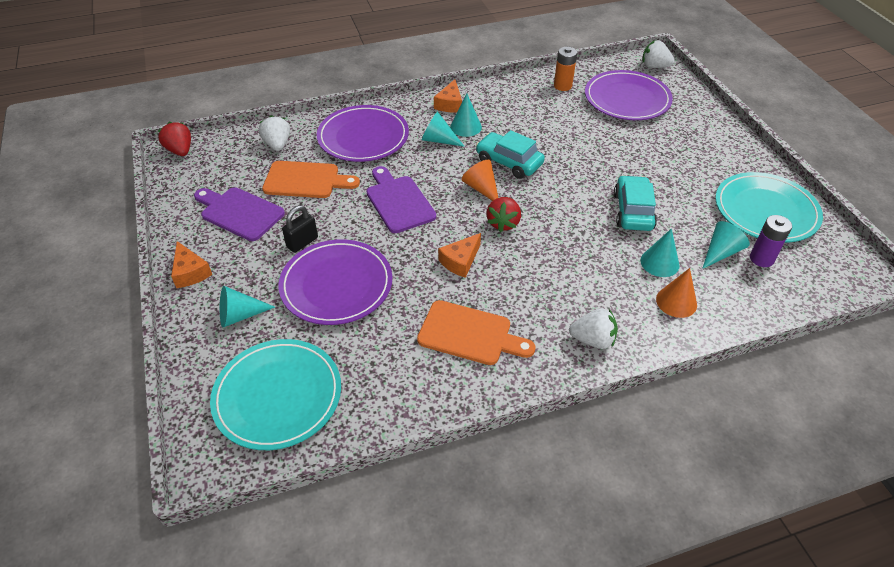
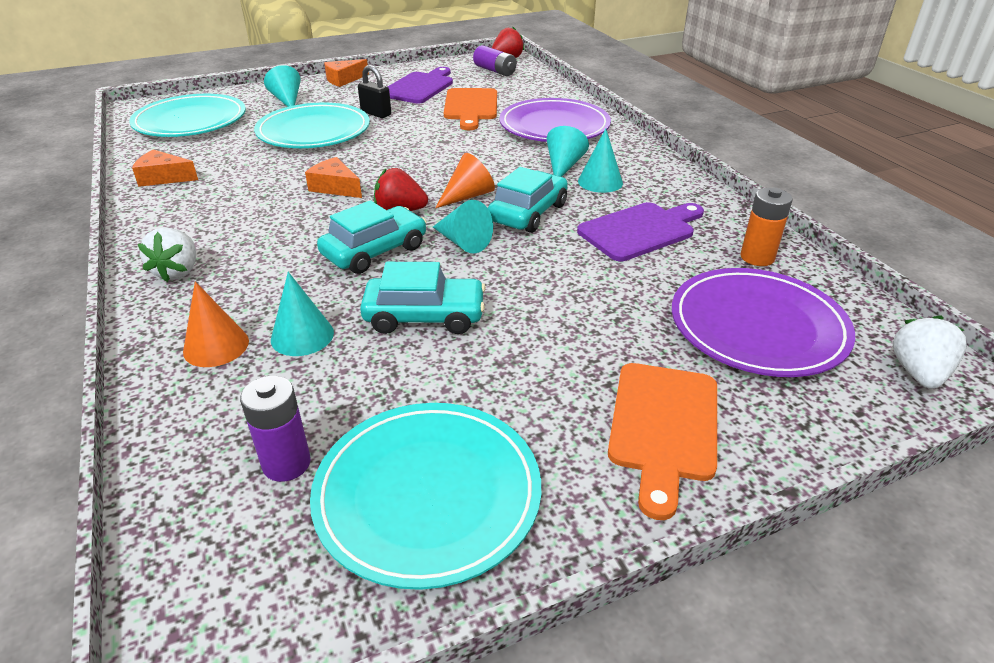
camera: 85 degrees right, 10 degrees down
(213, 161) = (495, 71): none -> purple battery
(277, 144) = (527, 91): white strawberry -> none
(336, 285) = (314, 131): purple plate -> turquoise plate
(398, 201) = (439, 150): purple cutting board -> purple cutting board (640, 230)
(450, 104) = (649, 170): orange cheese -> orange cheese (164, 178)
(470, 334) = (222, 196): orange cutting board -> orange cutting board (663, 427)
(560, 234) = (375, 251): none -> turquoise car
(720, 252) = (313, 408): turquoise cone -> turquoise cone (463, 242)

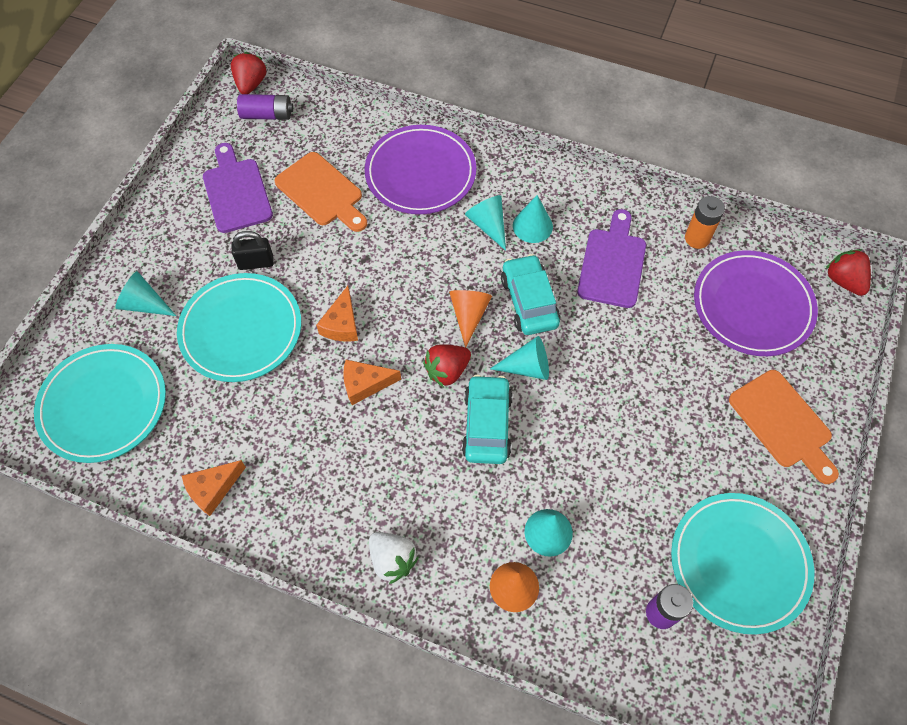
camera: 45 degrees left, 25 degrees up
(344, 80) = (147, 231): orange cheese -> orange cheese (342, 324)
(424, 316) = (590, 453): turquoise car -> none
(918, 373) = (843, 281): white strawberry -> red strawberry

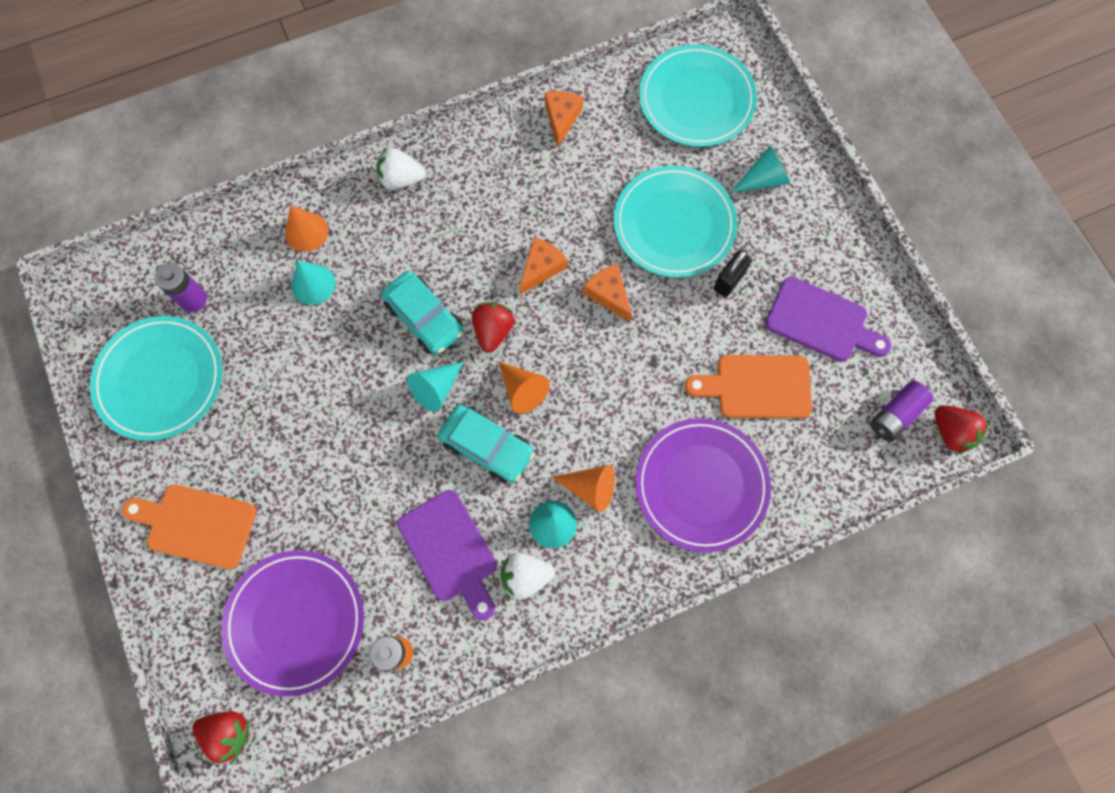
camera: 135 degrees right, 10 degrees up
(488, 225) = (590, 488): turquoise cone -> orange cone
(578, 214) = (525, 577): none -> white strawberry

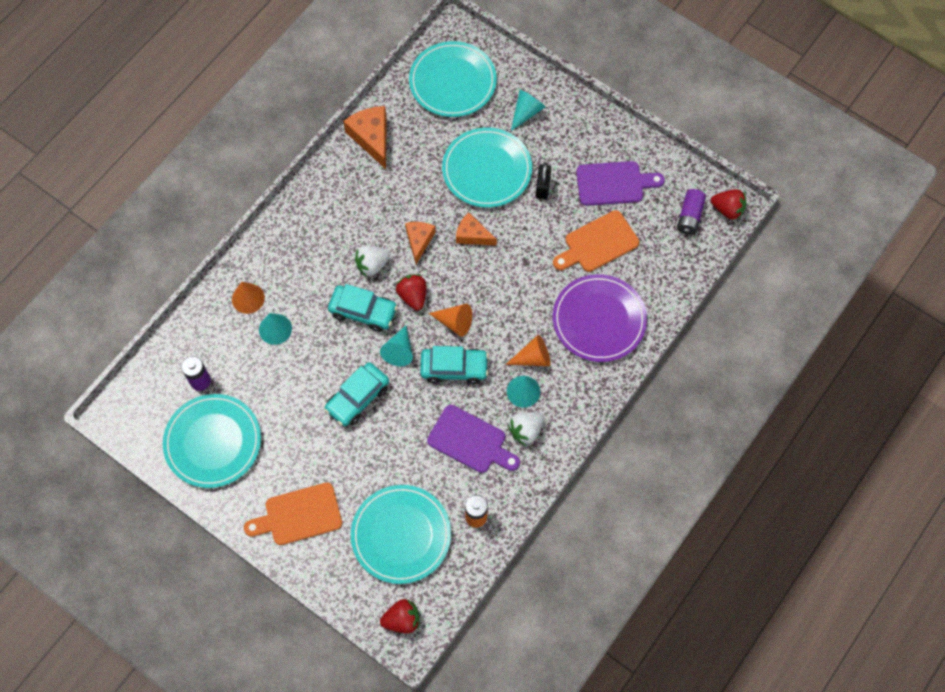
camera: 30 degrees left, 5 degrees down
(295, 622) = (401, 535): purple plate -> turquoise plate
(353, 419) = (358, 398): none -> turquoise car
(401, 179) = (290, 232): white strawberry -> white strawberry (372, 265)
(561, 118) = (372, 138): orange cheese -> orange cheese, size x1.52

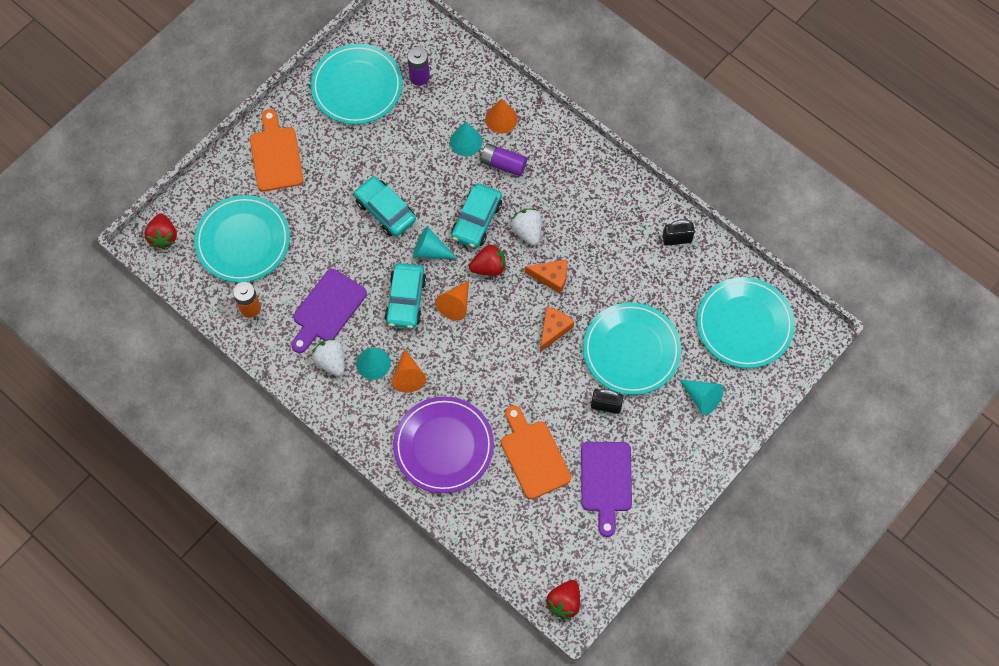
camera: 95 degrees right, 0 degrees up
(372, 138) = (677, 239): orange cheese -> black padlock
(689, 217) = (558, 558): purple battery -> purple battery (503, 164)

